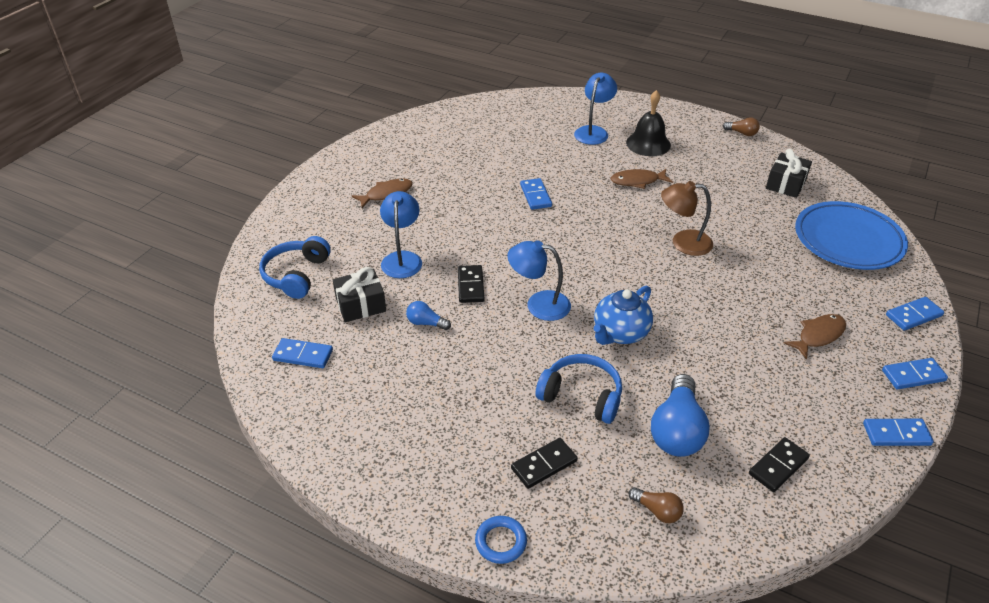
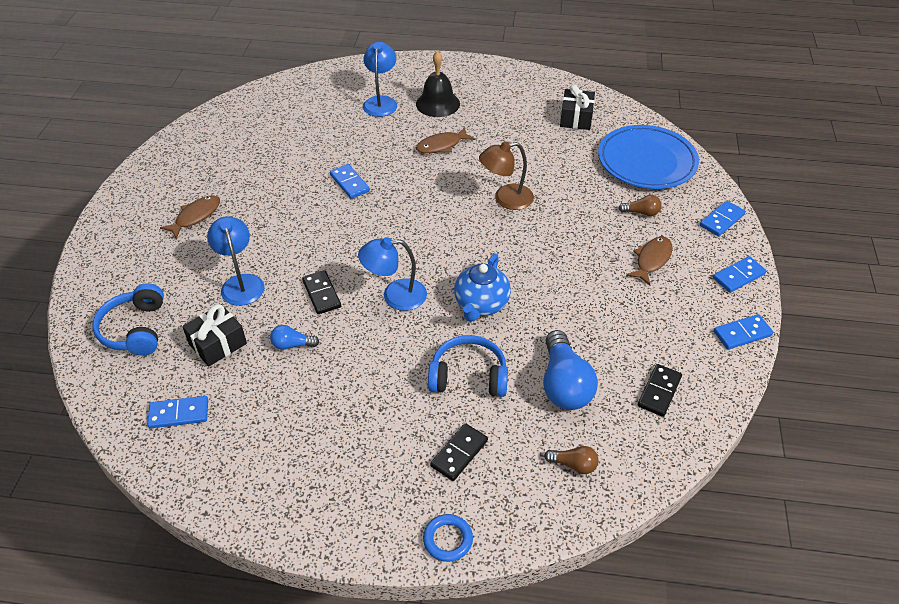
camera: 20 degrees left, 5 degrees up
(742, 133) = (520, 74): brown light bulb -> brown light bulb (641, 212)

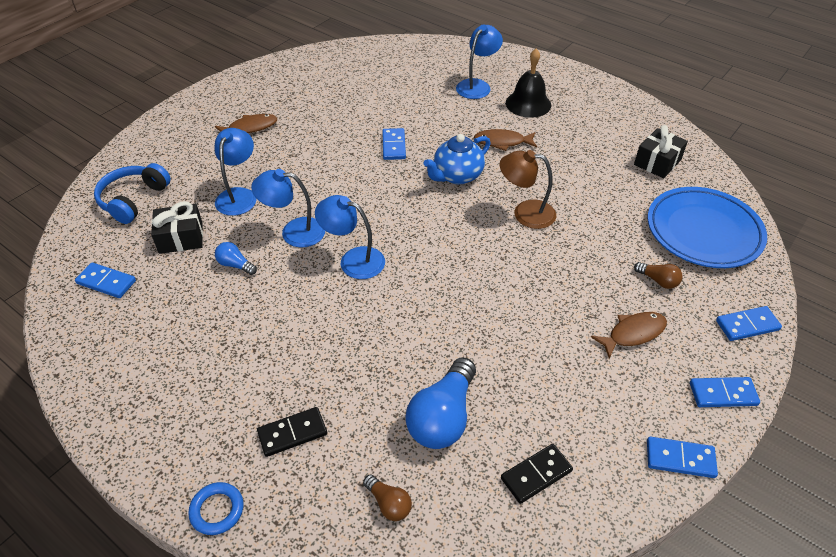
camera: 30 degrees right, 0 degrees up
(322, 294) = (294, 232): black domino -> blue lamp
(468, 376) = (358, 364): blue headphones -> none
(481, 304) = (424, 302): blue teapot -> blue teapot (457, 176)

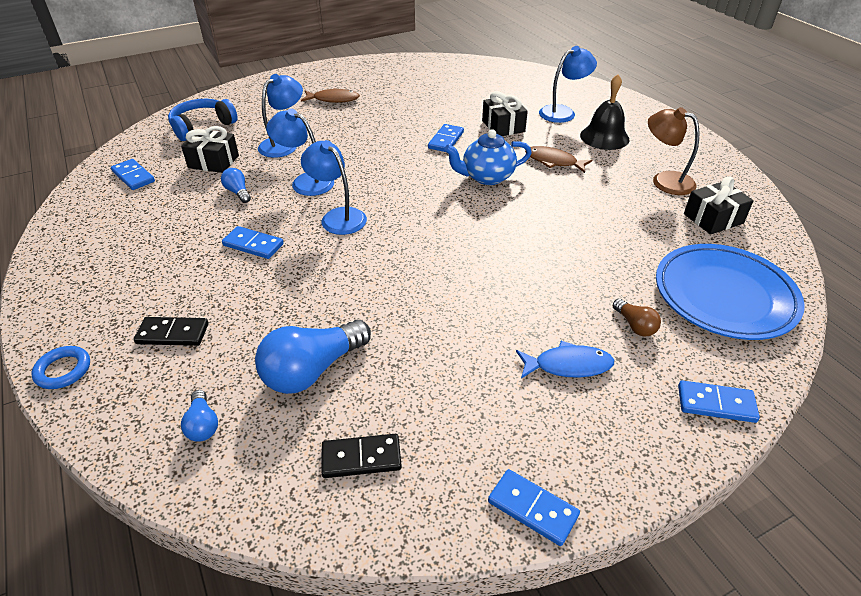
camera: 25 degrees right, 5 degrees down
(389, 503) = (203, 425): brown light bulb -> blue light bulb
(435, 116) = (503, 126): none -> black gift
(525, 213) = (531, 224): brown lamp -> brown lamp (664, 180)
(633, 333) = (568, 365): brown fish -> blue fish
(723, 394) = (634, 463): blue domino -> blue domino (253, 245)

